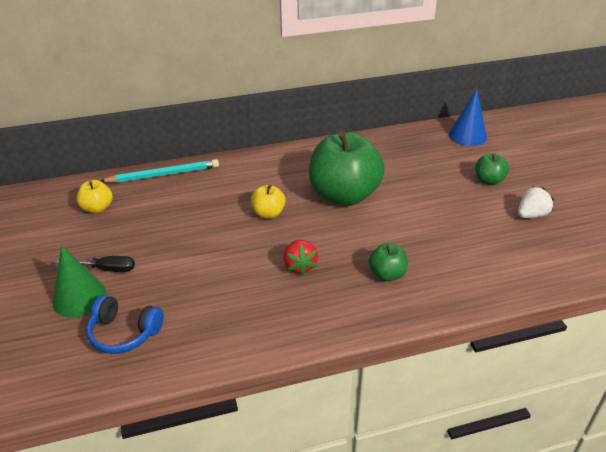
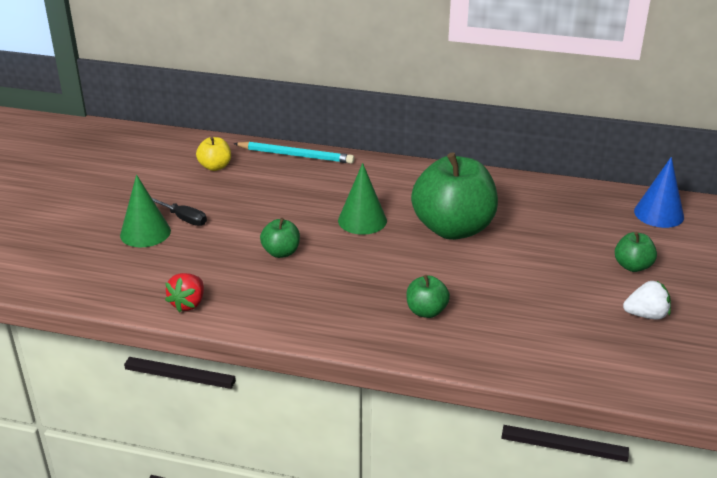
camera: 30 degrees right, 5 degrees down
(124, 333) = (158, 271): blue headphones -> none
(225, 268) = (281, 252): none -> green apple
(268, 213) = (362, 220): yellow apple -> green cone
(300, 266) = (349, 274): red strawberry -> red strawberry (188, 304)

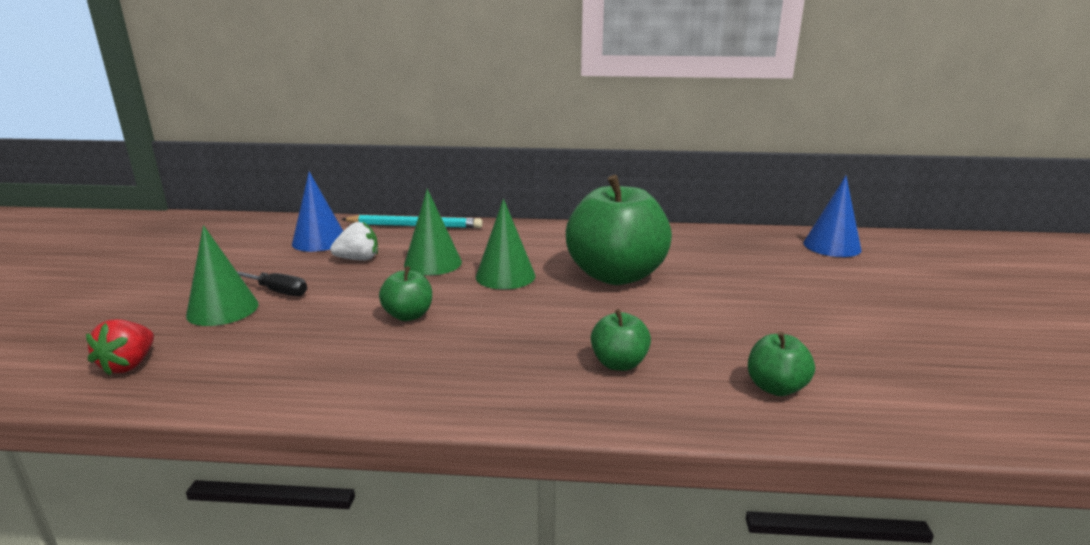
camera: 10 degrees left, 10 degrees down
(188, 304) = (277, 387): red strawberry -> red strawberry (129, 365)
(215, 167) = (319, 241): yellow apple -> blue cone
(306, 201) = (433, 263): none -> green cone
(632, 266) = (840, 293): green apple -> green apple (775, 387)
(646, 315) = (894, 341): white strawberry -> white strawberry (358, 259)

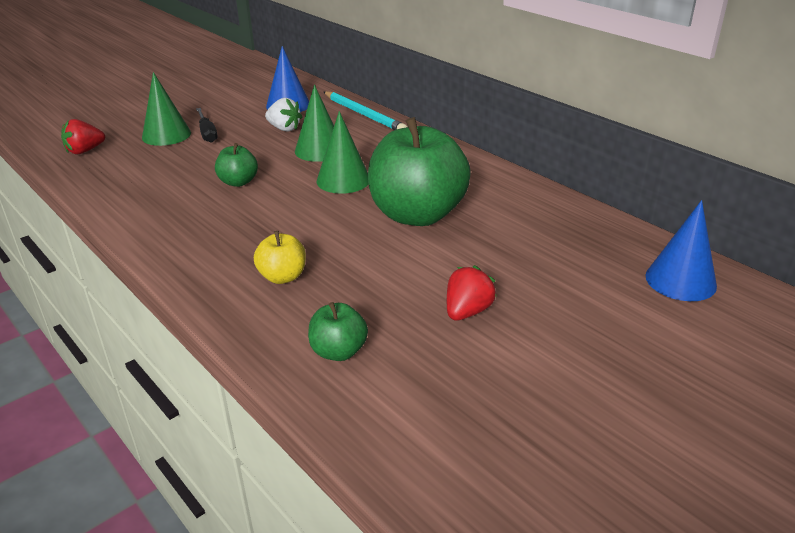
camera: 45 degrees right, 10 degrees up
(619, 363) = (283, 277): green apple -> yellow apple
(783, 317) = (467, 311): none -> red strawberry

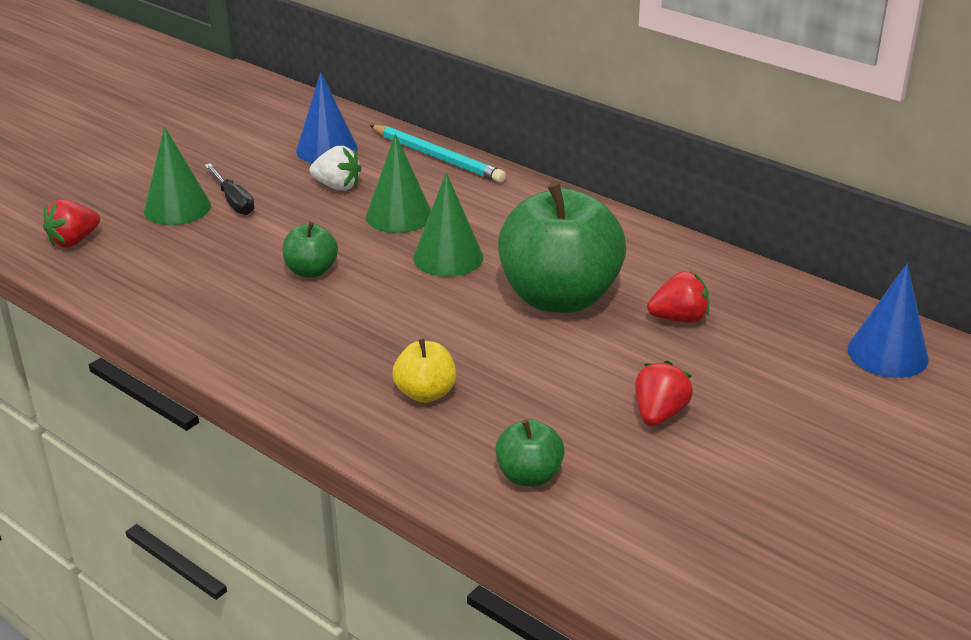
camera: 10 degrees left, 0 degrees up
(508, 238) = (679, 318): none -> red strawberry

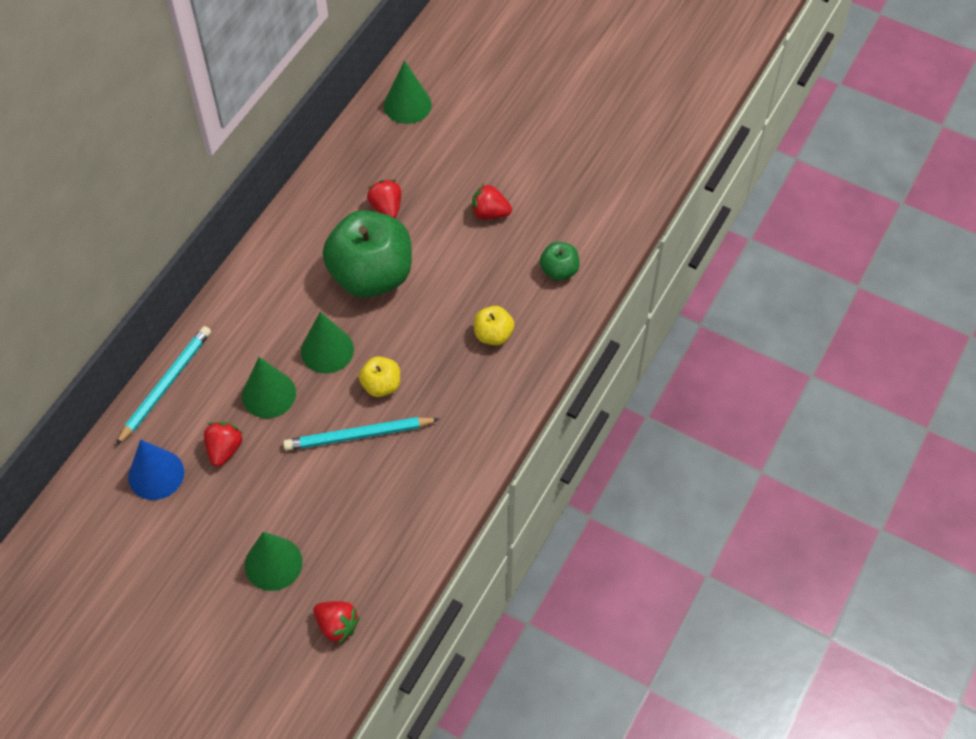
camera: 100 degrees left, 25 degrees up
(233, 201) = (257, 522): black screwdriver -> none
(311, 271) = (359, 436): green apple -> turquoise pencil
(337, 186) = (224, 449): white strawberry -> red strawberry
(378, 292) = (381, 385): none -> yellow apple
(887, 354) = (407, 105): blue cone -> green cone

